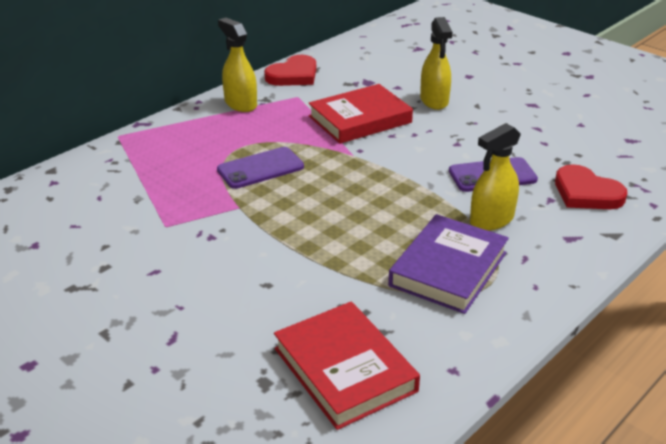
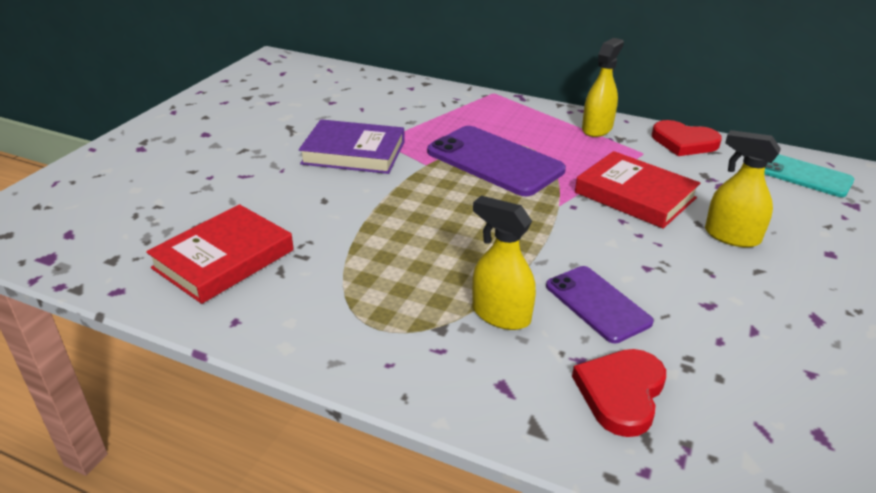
camera: 70 degrees right, 0 degrees up
(260, 168) = (494, 161): purple phone -> purple phone, size x1.65
(374, 49) = (806, 176): none -> turquoise phone
(434, 101) = (731, 236): yellow spray bottle -> yellow spray bottle turned 60 degrees clockwise
(448, 269) = (391, 296): purple book -> purple book (353, 153)

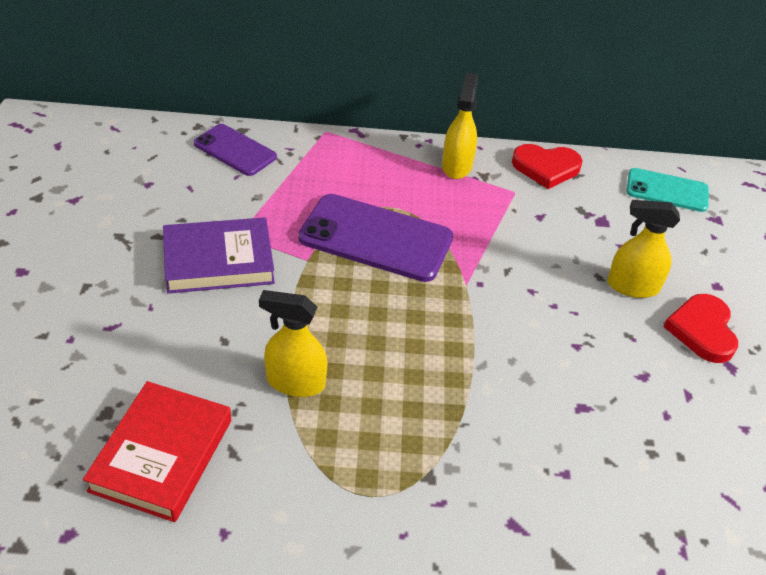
camera: 25 degrees left, 10 degrees up
(500, 315) = (475, 443): yellow spray bottle -> yellow spray bottle (295, 382)
(597, 304) = (553, 403): purple phone -> purple phone (235, 150)
(621, 393) = (612, 499): red heart -> red heart (702, 330)
(635, 195) = (530, 254): red book -> none

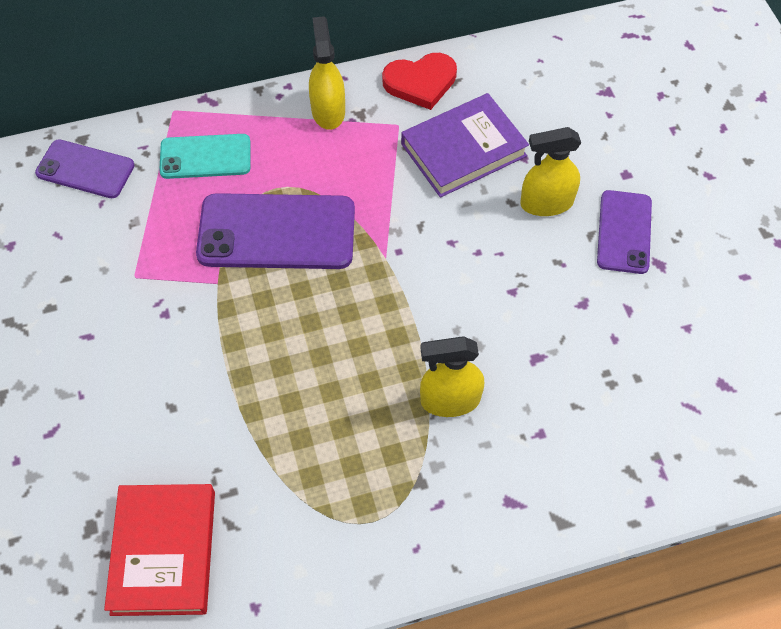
camera: 15 degrees left, 15 degrees up
(218, 261) = (126, 316): purple book -> purple book (463, 150)
(295, 382) = (259, 428): yellow spray bottle -> yellow spray bottle (450, 400)
(667, 191) = (550, 71): turquoise phone -> turquoise phone (205, 157)
(702, 330) = (624, 232): red heart -> purple phone

